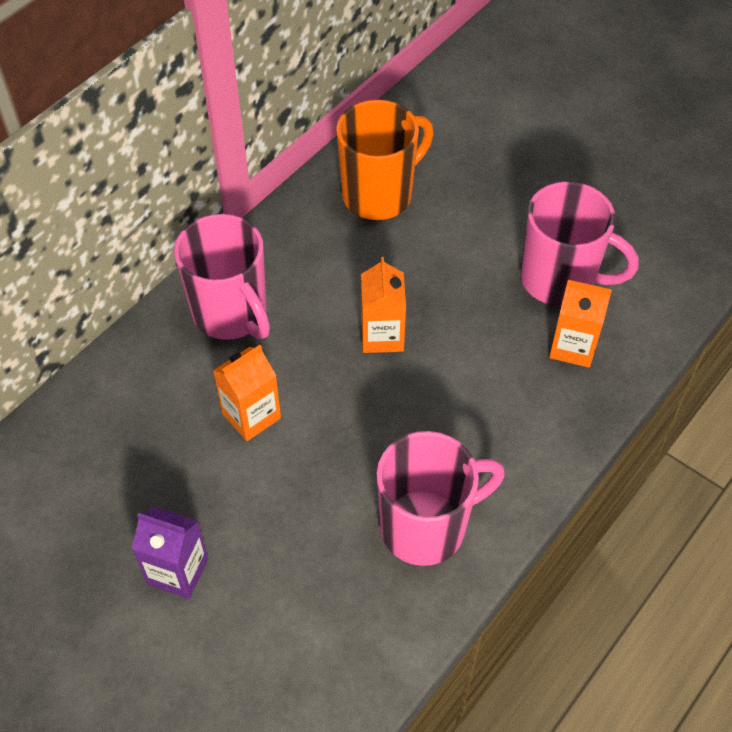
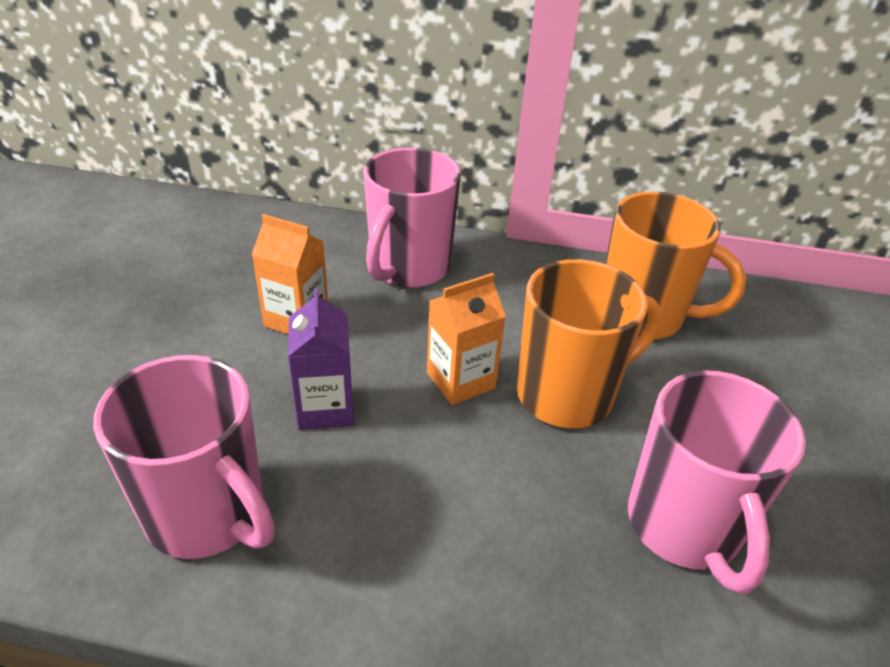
camera: 60 degrees right, 15 degrees down
(178, 571) = (90, 331): purple carton -> purple carton (325, 408)
(429, 281) = (567, 394): none -> orange mug
(573, 346) = (587, 584): orange carton -> none

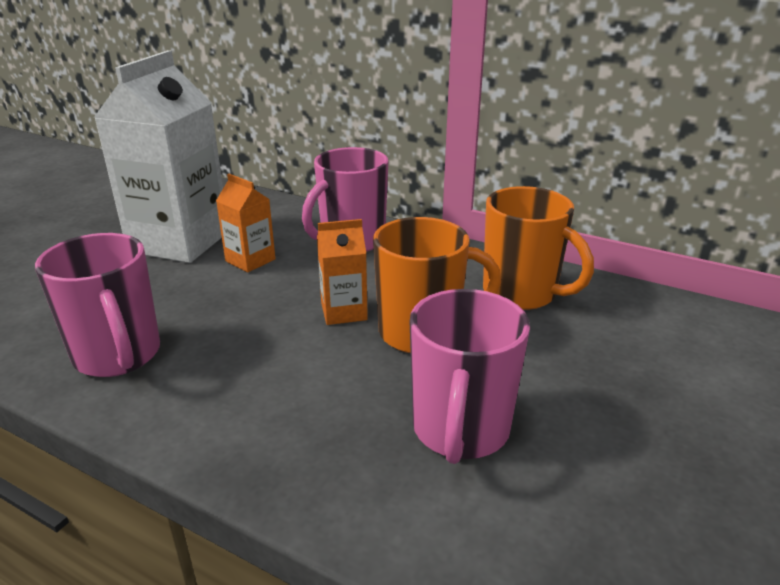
camera: 20 degrees right, 10 degrees down
(180, 303) = (179, 242): none -> white carton
(325, 408) = (235, 312): purple carton -> none

